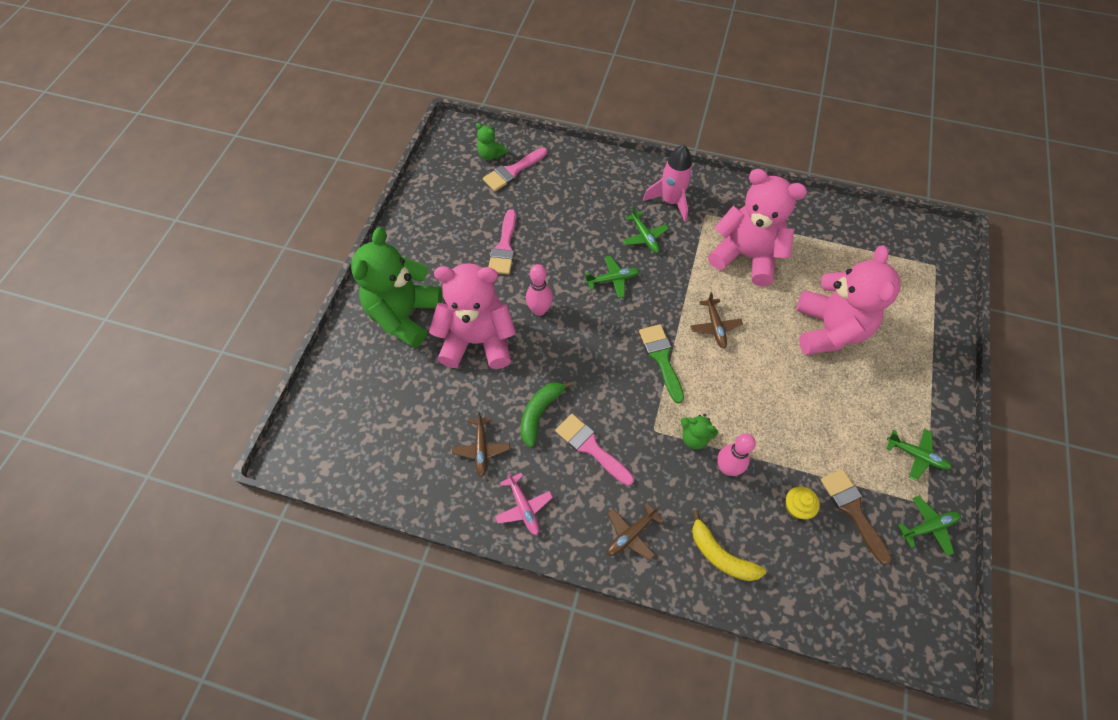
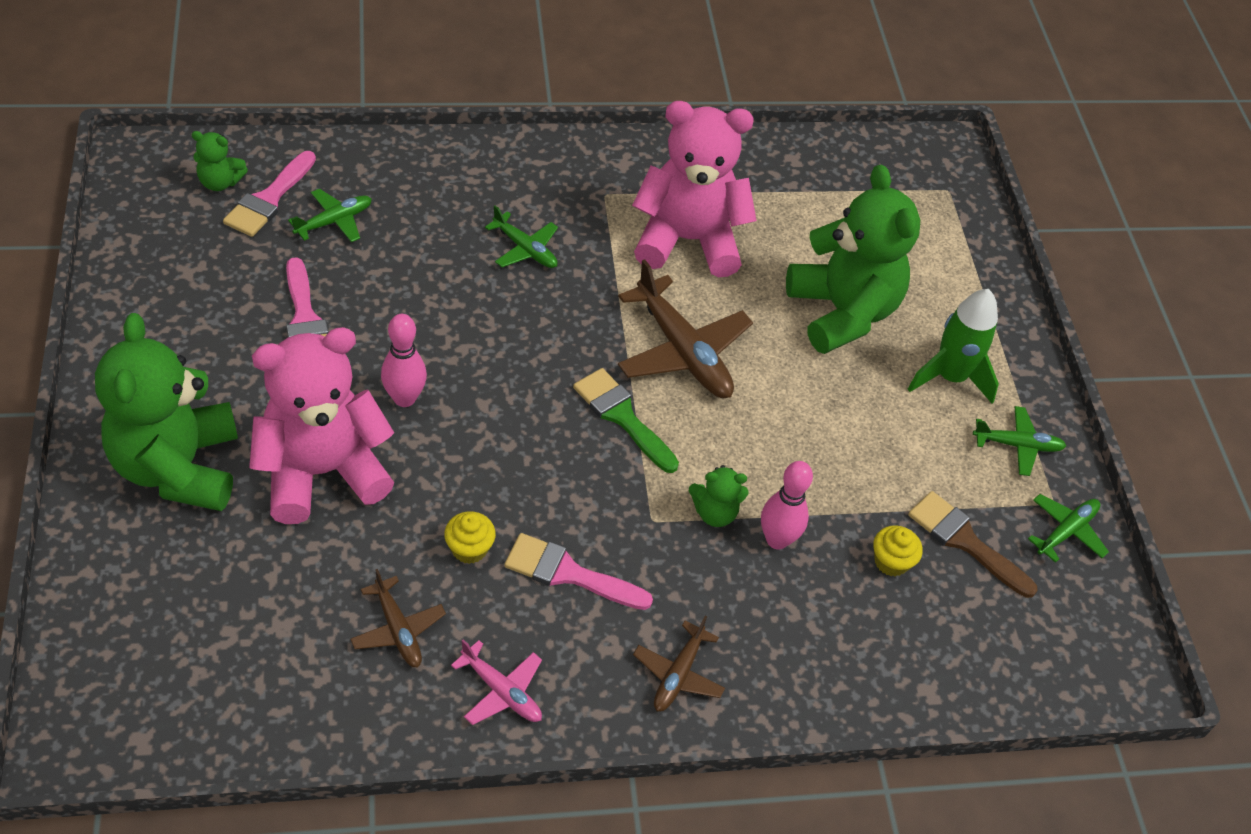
camera: 30 degrees left, 10 degrees down
(540, 413) = (469, 548): green banana -> yellow cupcake
(612, 279) = (501, 324): green plane -> green plane (334, 221)
(670, 201) = (544, 188): pink rocket -> none
(715, 326) = (682, 350): brown plane -> brown plane, size x1.80
(720, 555) = (815, 658): yellow banana -> none
(829, 329) = (842, 312): pink teddy bear -> green teddy bear
(886, 394) = (950, 377): none -> green rocket

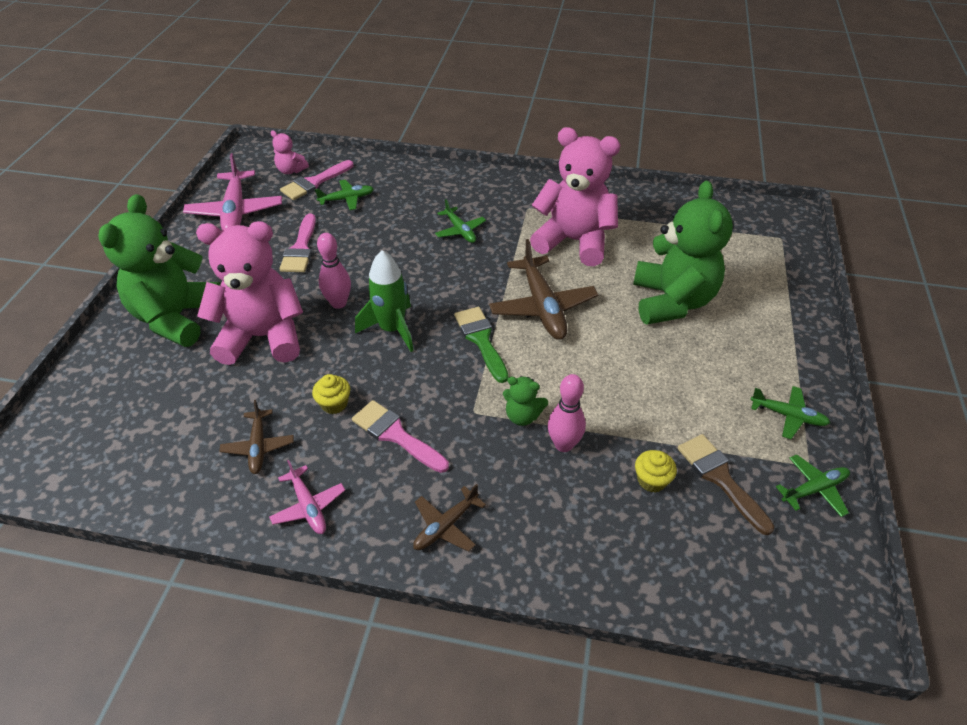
camera: 25 degrees right, 5 degrees down
(169, 271) = (235, 211): none -> pink plane
(220, 182) = (291, 170): green teddy bear -> pink teddy bear
(950, 377) = (744, 358): green rocket -> green rocket (392, 329)

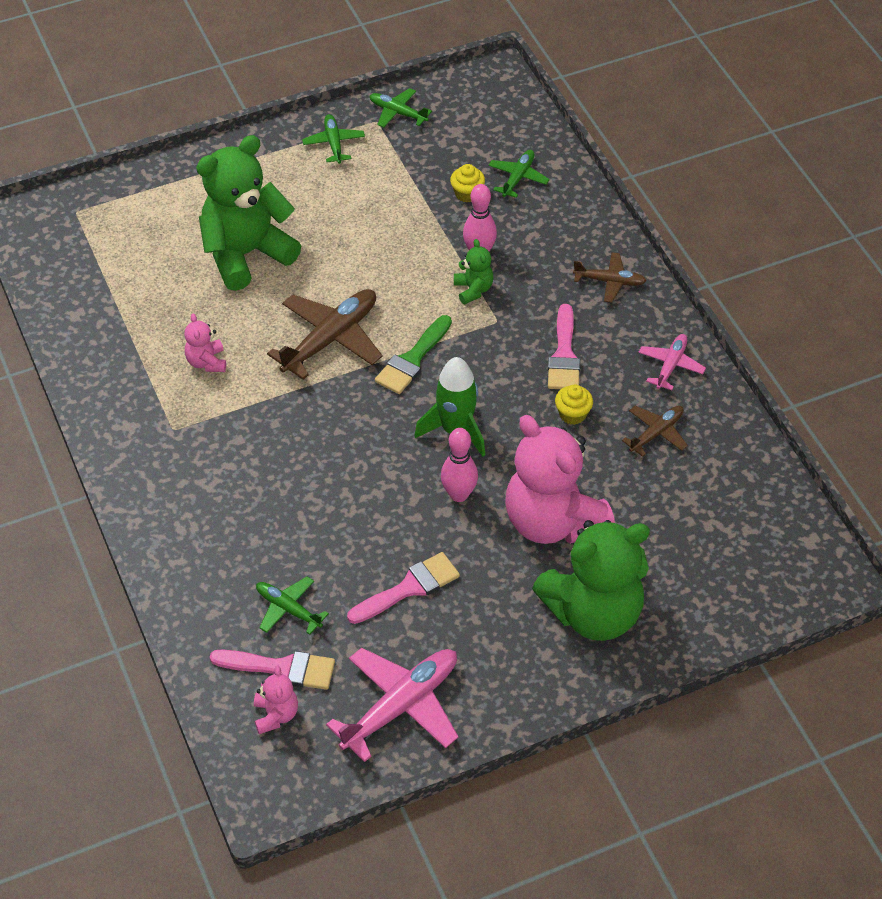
camera: 125 degrees left, 5 degrees up
(460, 230) = (263, 465): green plane -> green plane (518, 178)
(574, 241) = (206, 362): pink teddy bear -> pink teddy bear, size x0.43
(720, 478) = (431, 160): brown brush -> none

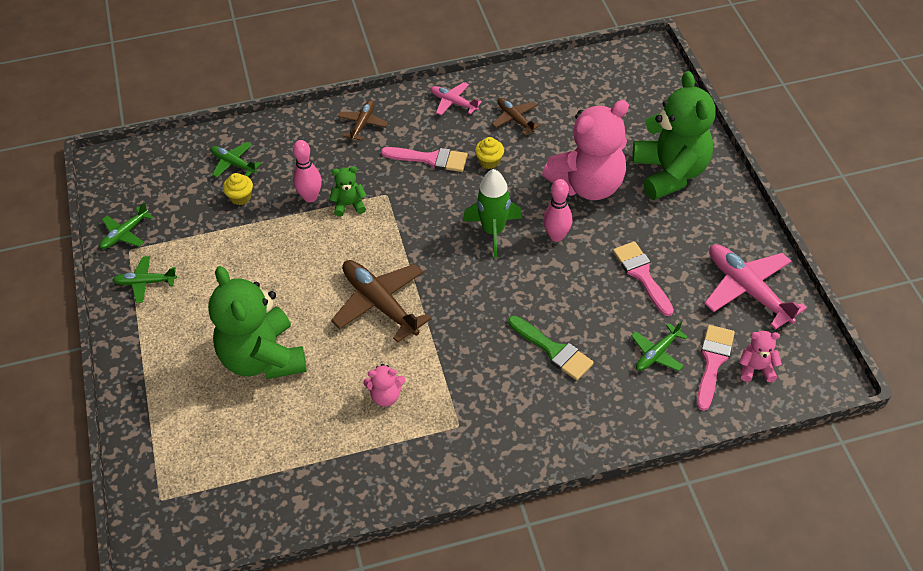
camera: 80 degrees left, 0 degrees up
(412, 359) = (414, 251): green brush -> green brush (553, 350)

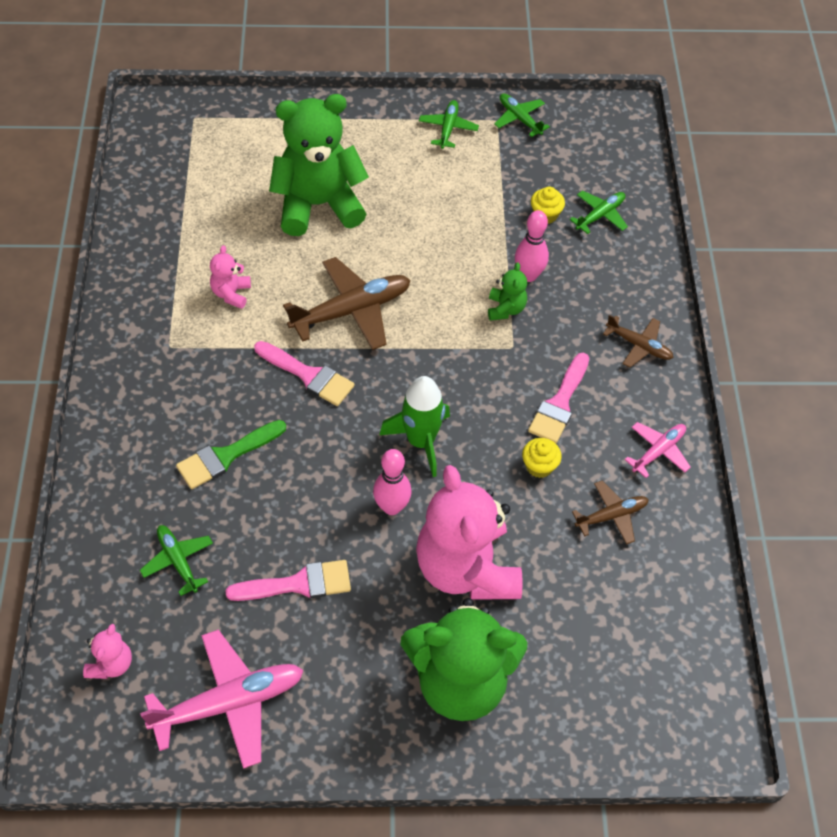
camera: 100 degrees right, 5 degrees up
(713, 362) = (141, 618): pink brush -> pink brush (308, 375)

